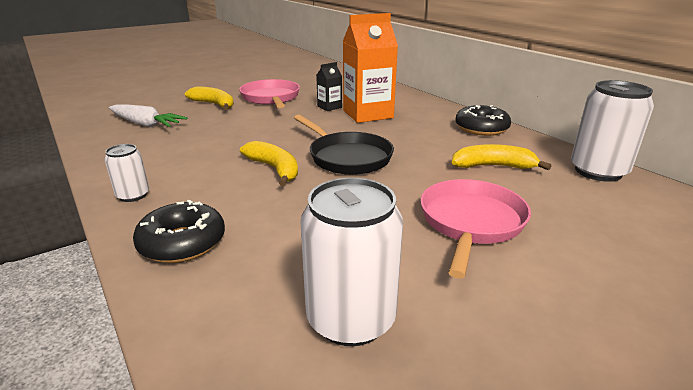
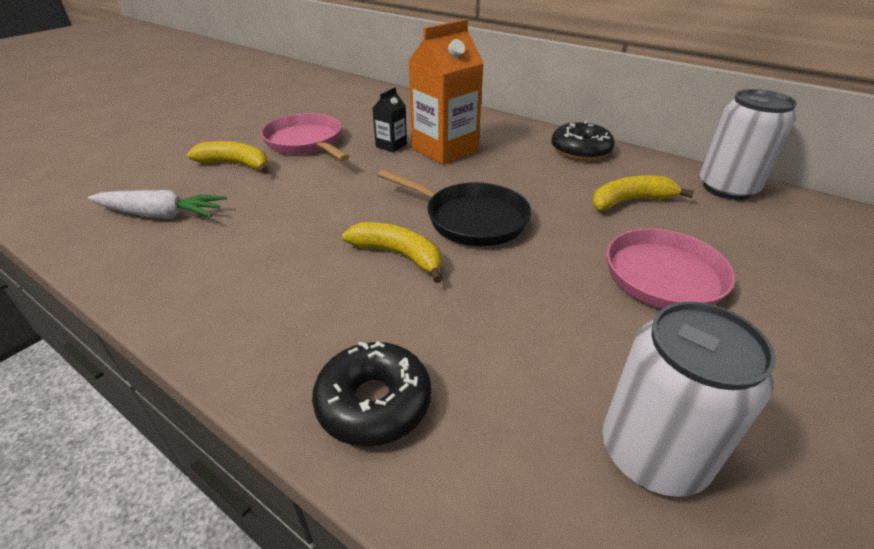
camera: 20 degrees left, 10 degrees up
(133, 195) = (242, 342): white can -> none

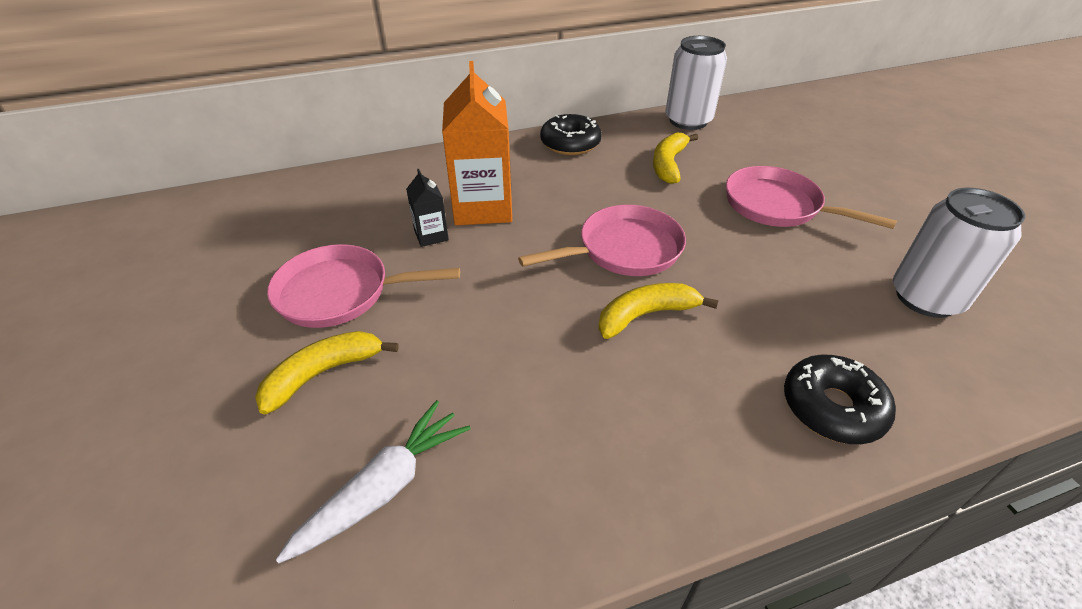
camera: 55 degrees left, 5 degrees up
(470, 219) = (623, 250): black pan -> pink pan

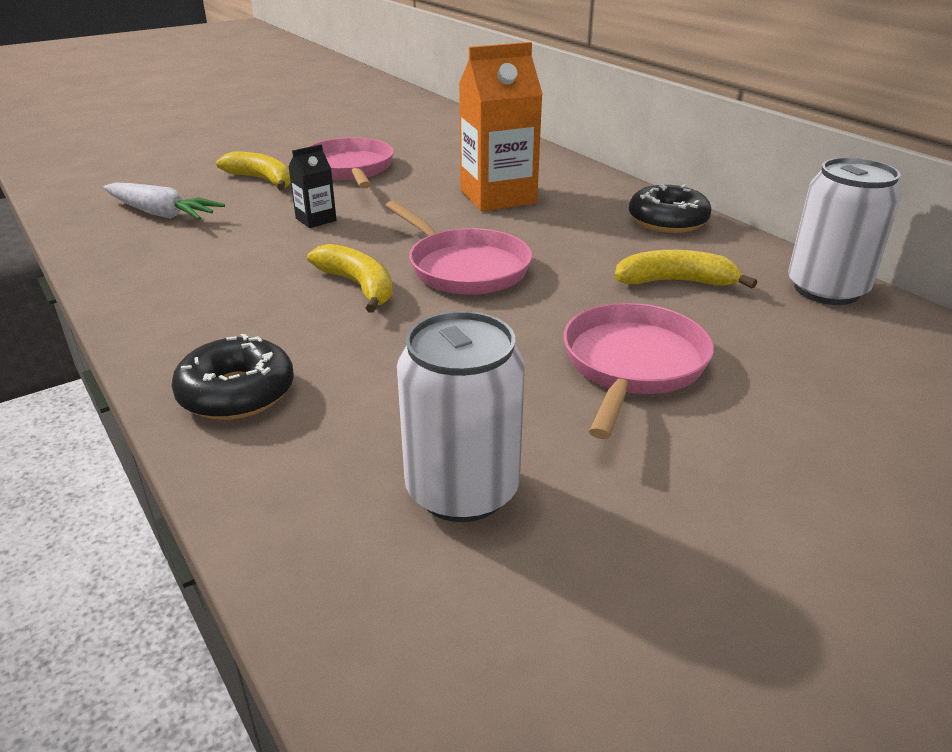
camera: 75 degrees right, 10 degrees down
(431, 235) = (440, 184): black carton -> black carton (316, 219)

